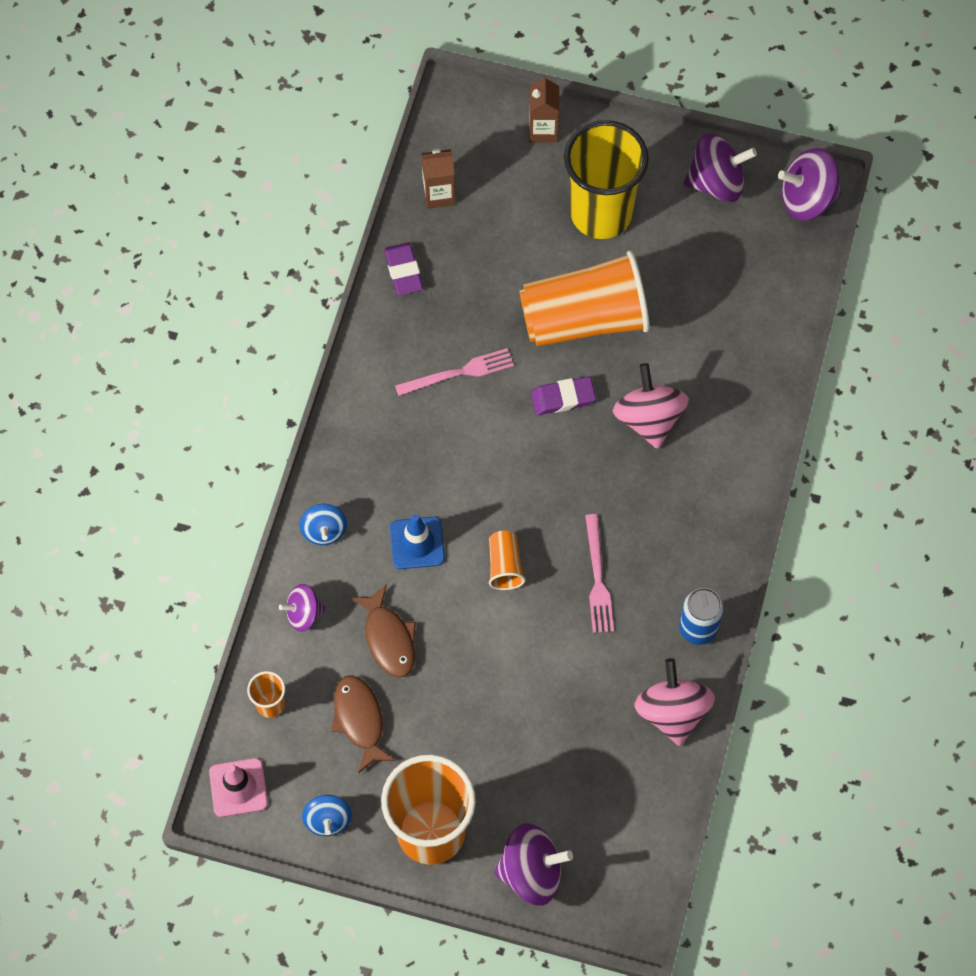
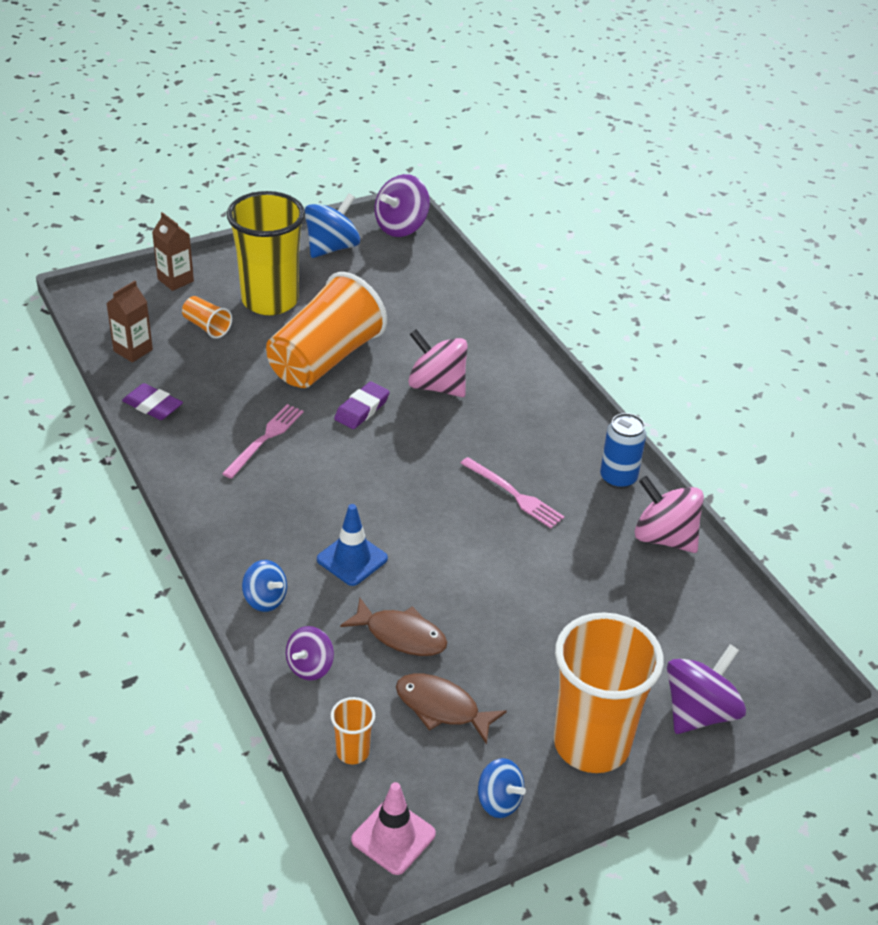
camera: 45 degrees left, 25 degrees down
(504, 565) = (437, 530): orange cup -> orange cup (207, 327)
(716, 182) = (332, 248): purple spinning top -> blue spinning top

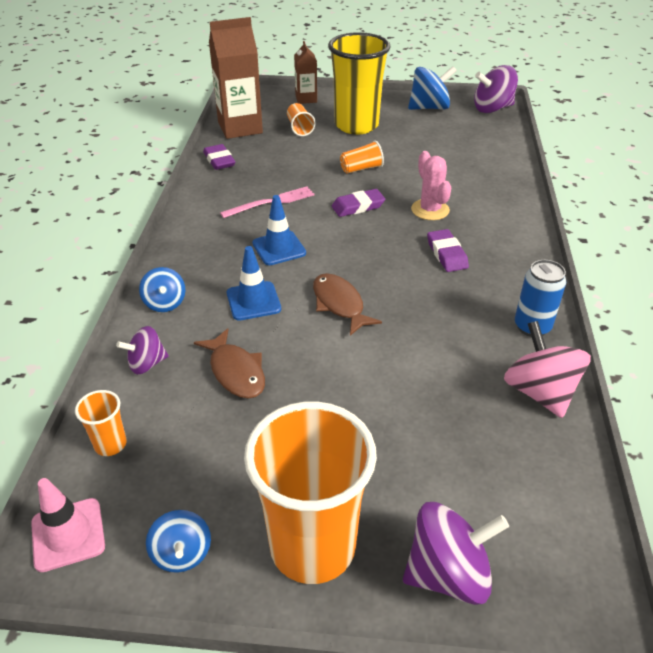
camera: 35 degrees right, 0 degrees up
(133, 350) = (240, 128): brown carton -> brown carton, size x1.81
(324, 491) = (279, 248): none -> blue traffic cone
(325, 359) = (361, 169): orange cup -> orange cup, size x0.42
(437, 386) = (430, 210): pink spinning top -> pink cactus
(442, 708) = (212, 444): brown fish -> brown fish (339, 304)
(491, 432) = (446, 254): none -> purple eraser
(514, 494) = (426, 304): pink fork -> none

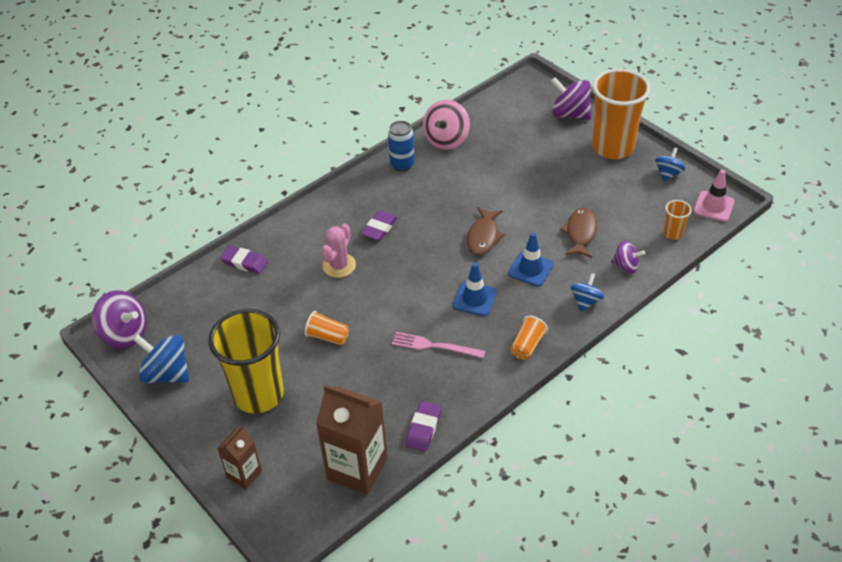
camera: 135 degrees left, 5 degrees up
(299, 128) = (308, 427): orange cup -> orange cup (527, 345)
(358, 206) = (380, 300): purple eraser -> purple eraser (244, 262)

